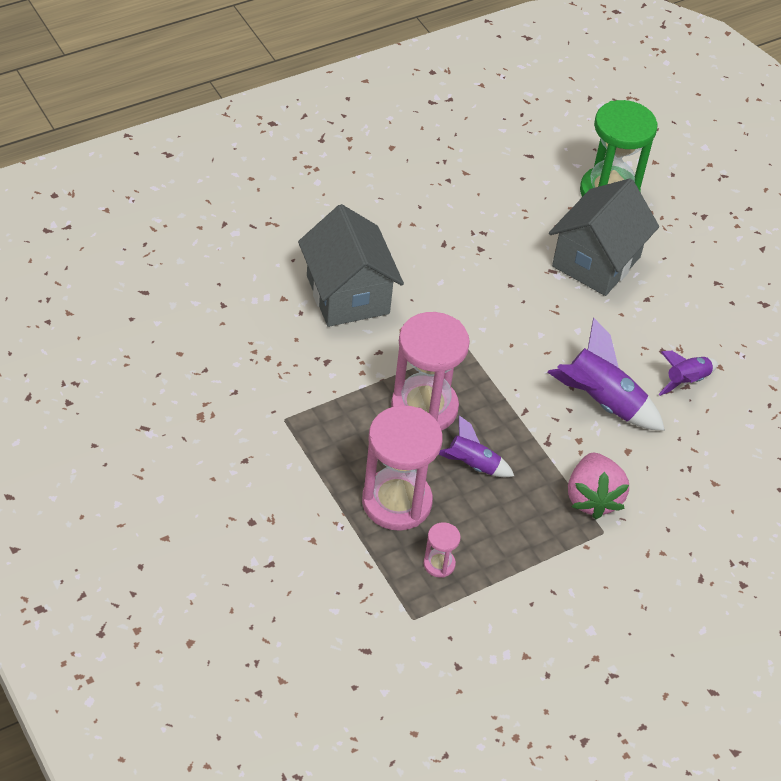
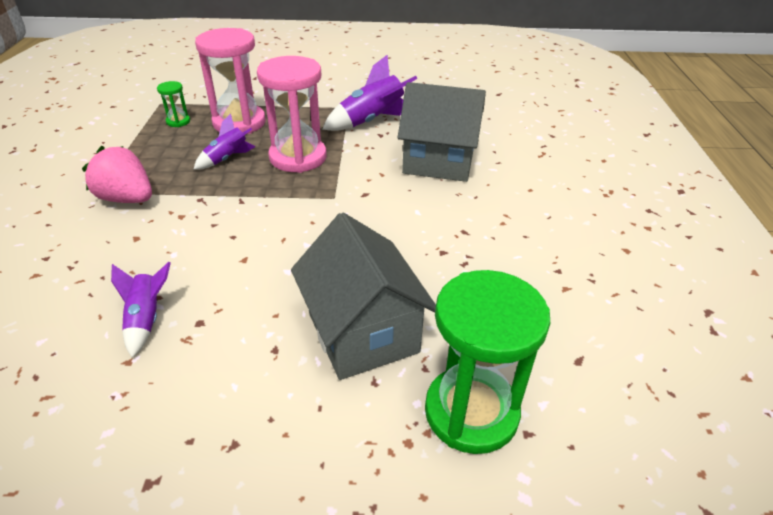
camera: 125 degrees right, 10 degrees down
(439, 564) = (178, 121): pink hourglass -> green hourglass
(601, 402) = (197, 246): purple rocket -> purple rocket (372, 121)

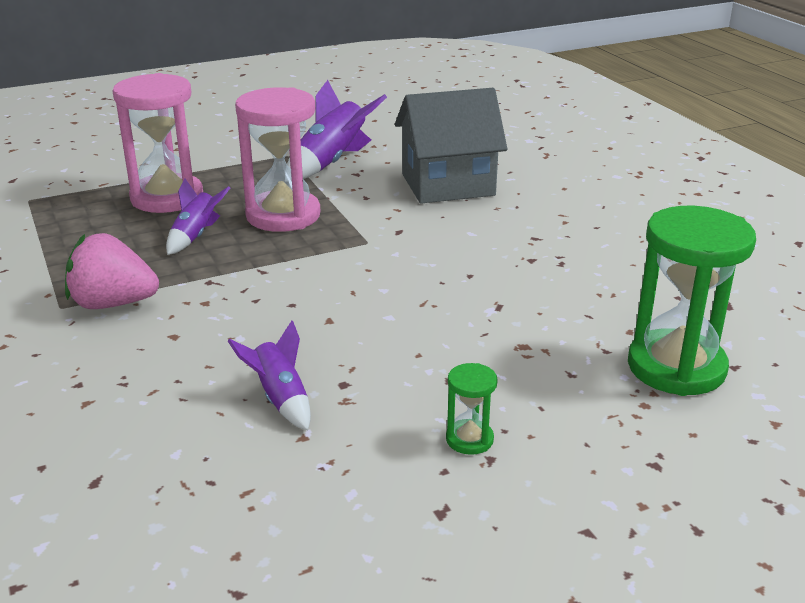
camera: 25 degrees left, 10 degrees down
(178, 121) = (81, 213): green hourglass -> green hourglass (469, 439)
(363, 333) = (521, 342): grey house -> none

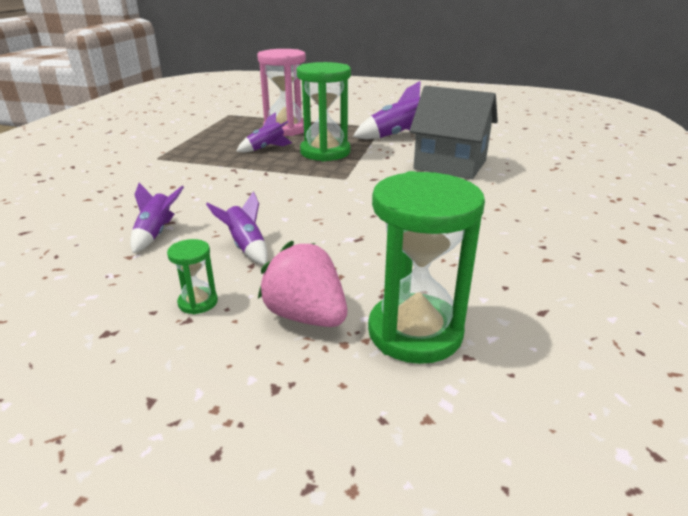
camera: 40 degrees right, 0 degrees up
(113, 304) = (177, 164): pink strawberry -> pink strawberry (306, 316)
(283, 215) = (325, 152): pink hourglass -> green hourglass
(409, 365) = (246, 247): none -> purple rocket

